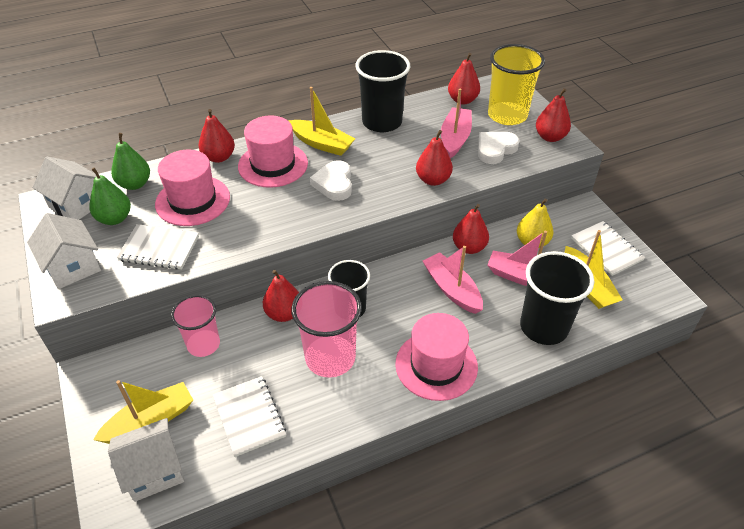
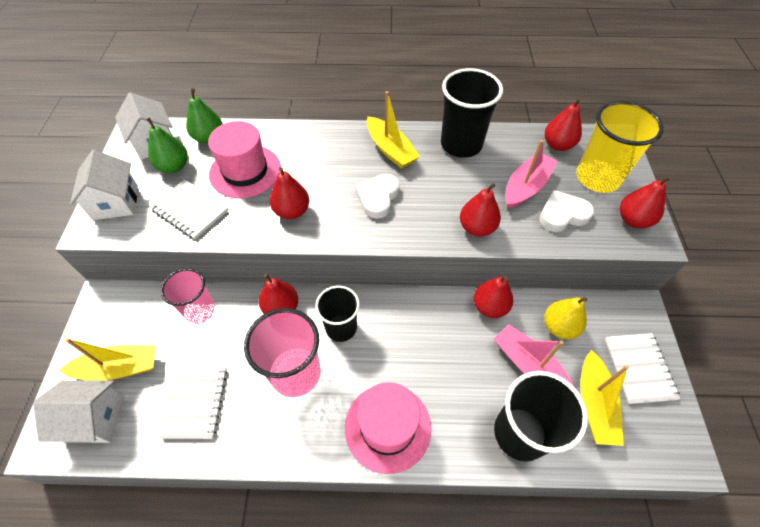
camera: 25 degrees right, 10 degrees up
(219, 157) = (292, 134): red pear -> red pear (292, 211)
(273, 164) = (334, 157): pink hat -> none
(452, 289) = (448, 347): pink boat -> none

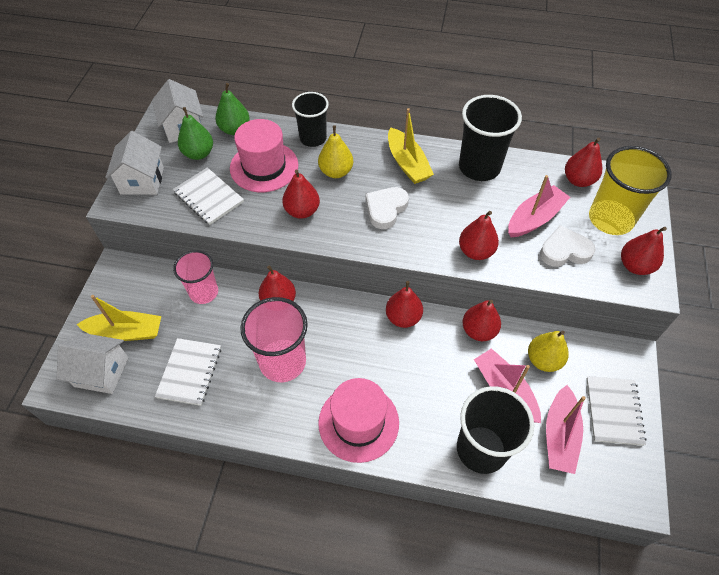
camera: 10 degrees right, 0 degrees up
(320, 167) = (336, 172): none -> yellow pear
(341, 328) = (331, 328): black cup -> black cup (313, 138)
(412, 305) = (403, 317): none -> red pear
(594, 404) = (559, 435): yellow boat -> pink boat

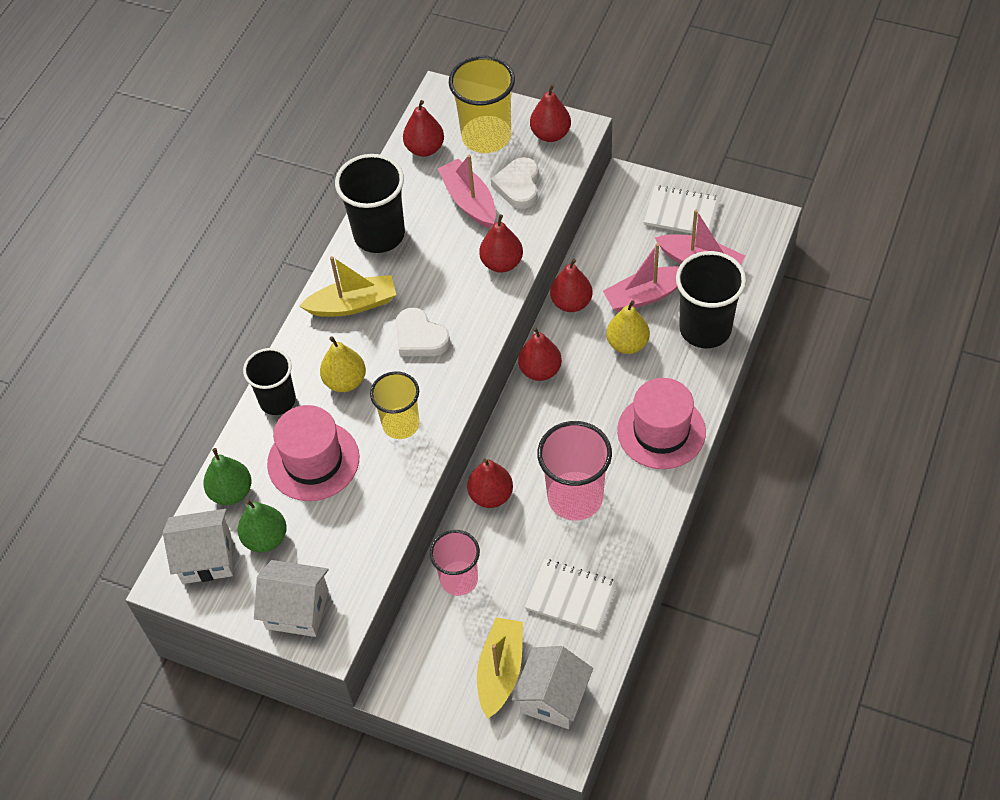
camera: 75 degrees left, 0 degrees up
(209, 197) = (350, 527): white notebook -> none
(302, 211) = (401, 424): red pear -> yellow cup
(543, 360) = (617, 254): yellow pear -> yellow pear (627, 344)

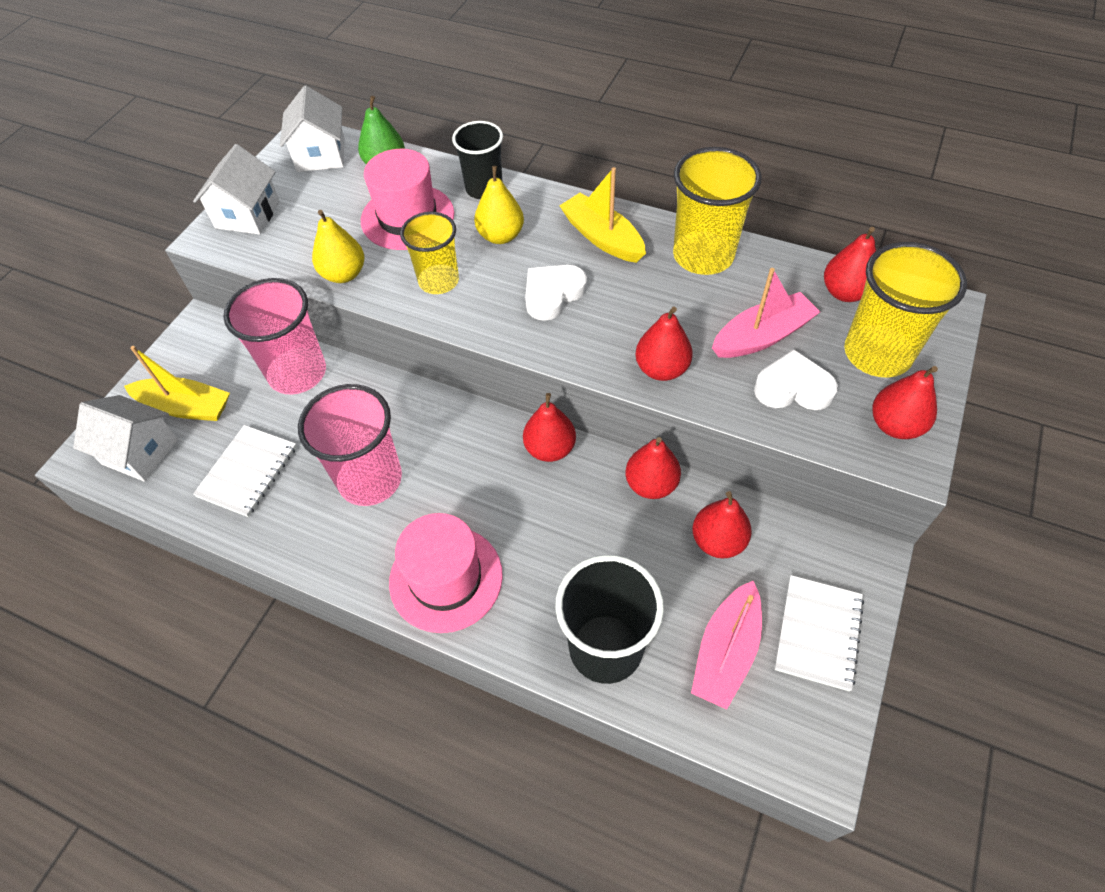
camera: 90 degrees right, 0 degrees up
(265, 538) = (329, 190): green pear -> none
(353, 304) = (602, 238): yellow boat -> yellow boat turned 150 degrees clockwise
(379, 234) = (703, 255): black cup -> yellow cup
(459, 579) = (297, 373): pink cup -> pink cup, size x1.50
(491, 495) = (389, 400): red pear -> red pear (718, 541)
(627, 344) = (584, 546): yellow pear -> yellow pear (344, 274)
(645, 295) = (663, 573): pink boat -> none

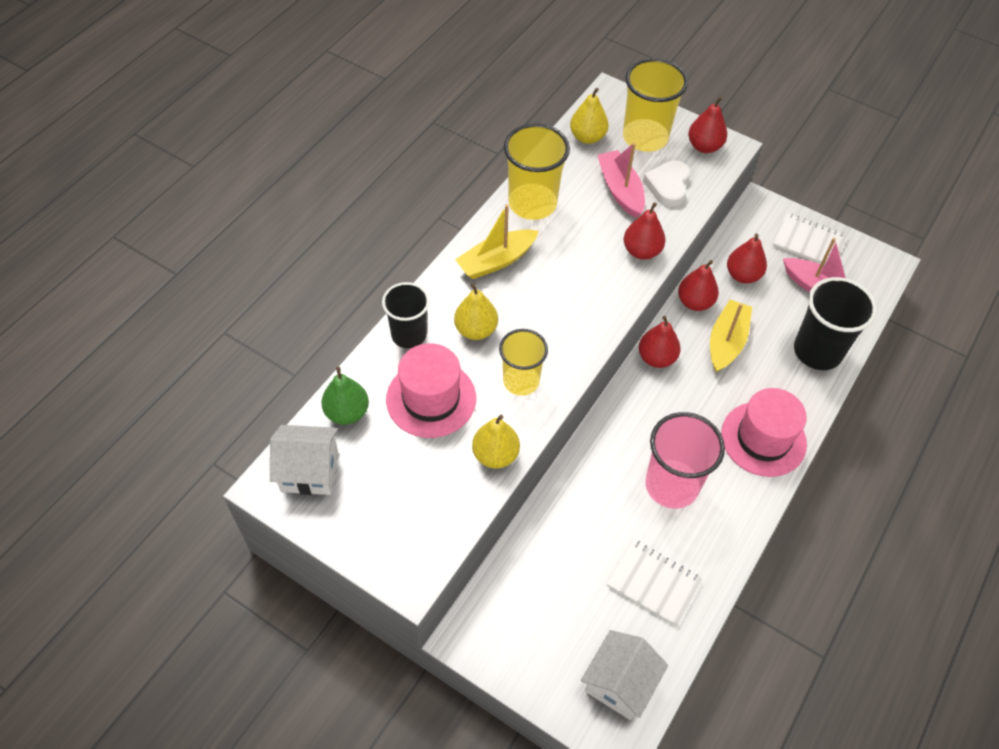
camera: 85 degrees left, 0 degrees up
(186, 407) = (572, 643): yellow boat -> yellow boat (726, 342)
(247, 215) = (386, 542): white house -> none
(297, 373) = (547, 542): pink cup -> none
(552, 294) = (553, 303): white heart -> none
(845, 292) = (587, 137): red pear -> yellow pear

